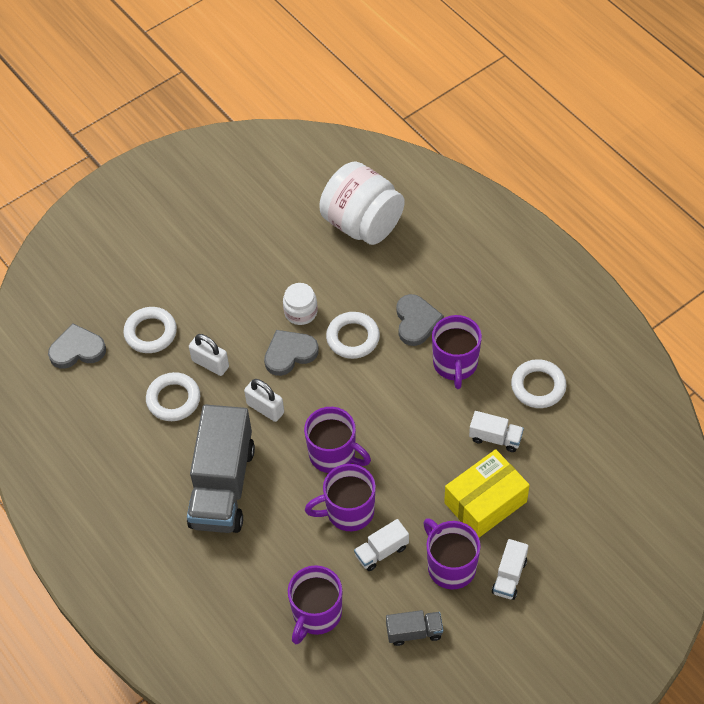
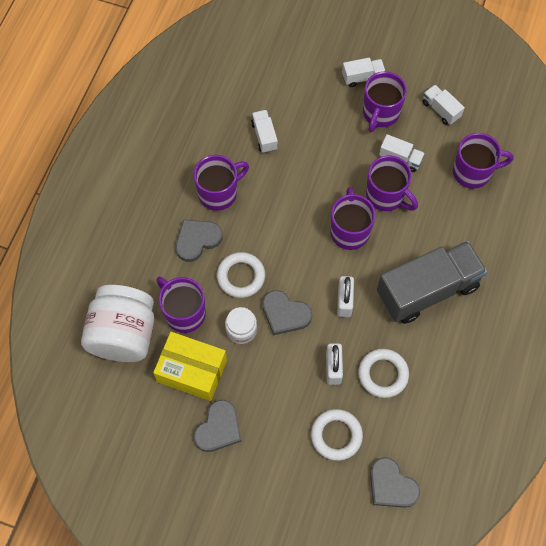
camera: 125 degrees left, 10 degrees up
(226, 252) = (218, 428): none -> grey heart
(350, 277) = (184, 313): none -> purple mug
(414, 632) = (441, 110): grey truck -> white truck
(485, 502) = (319, 117): yellow box -> yellow box (192, 371)
(538, 386) = (203, 131): white ring -> none

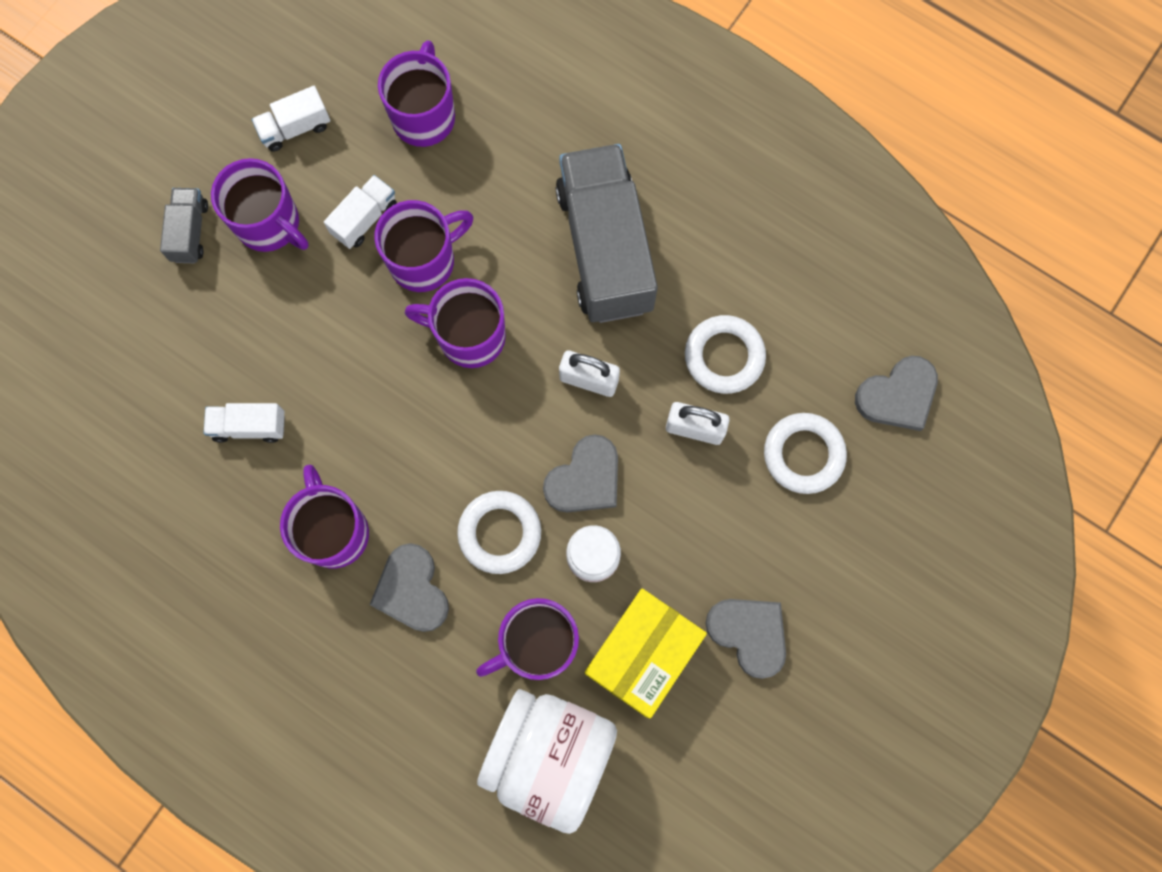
camera: 75 degrees left, 10 degrees up
(362, 77) = (190, 232): white truck -> grey truck

